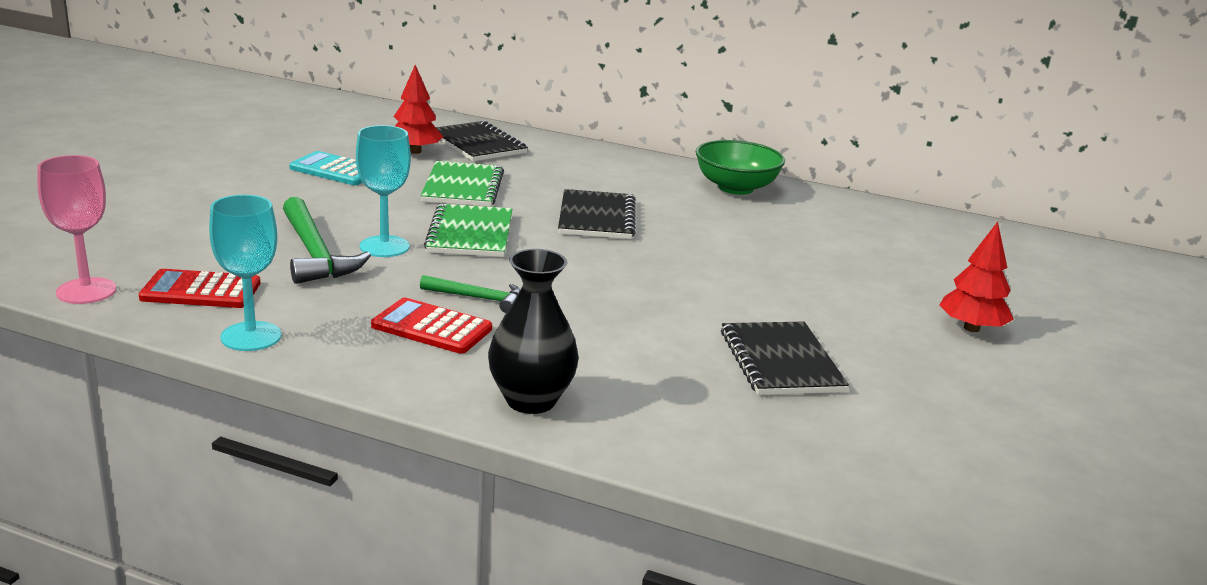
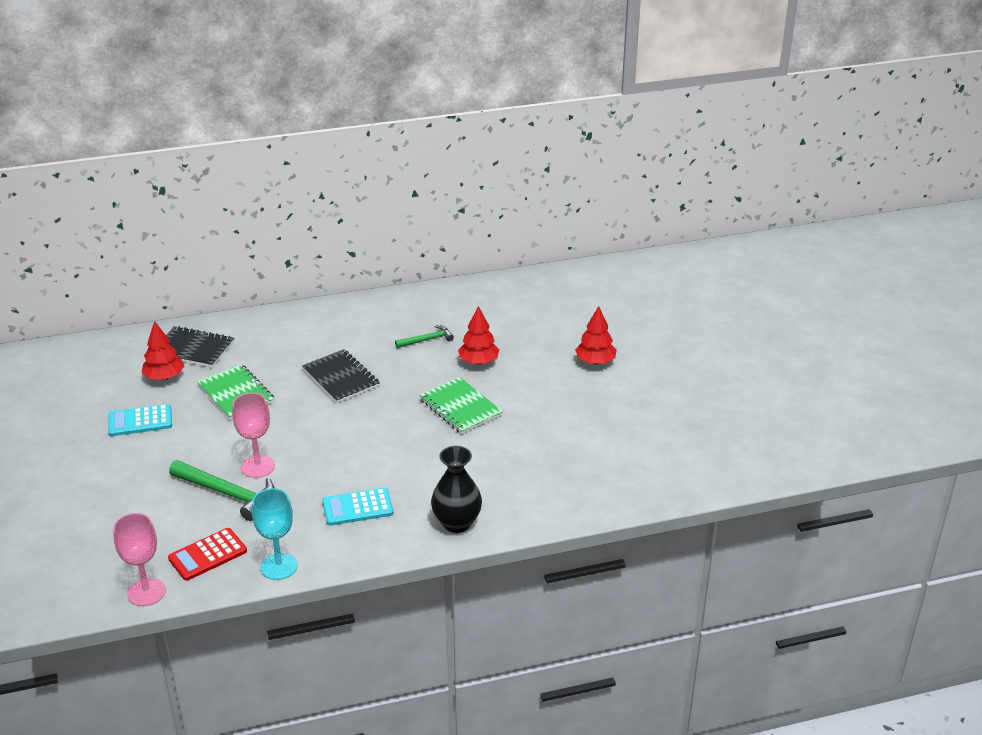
camera: 35 degrees left, 10 degrees up
(384, 246) = (258, 467): turquoise goblet -> pink goblet
(431, 327) = (357, 507): red calculator -> turquoise calculator
(470, 234) = (290, 430): green notebook -> green notebook (460, 407)
(477, 298) = (354, 475): green hammer -> green hammer (427, 340)
(736, 188) = (386, 310): green bowl -> none
(781, 361) = (536, 433): black notebook -> none
(793, 266) = (478, 361): none -> red tree

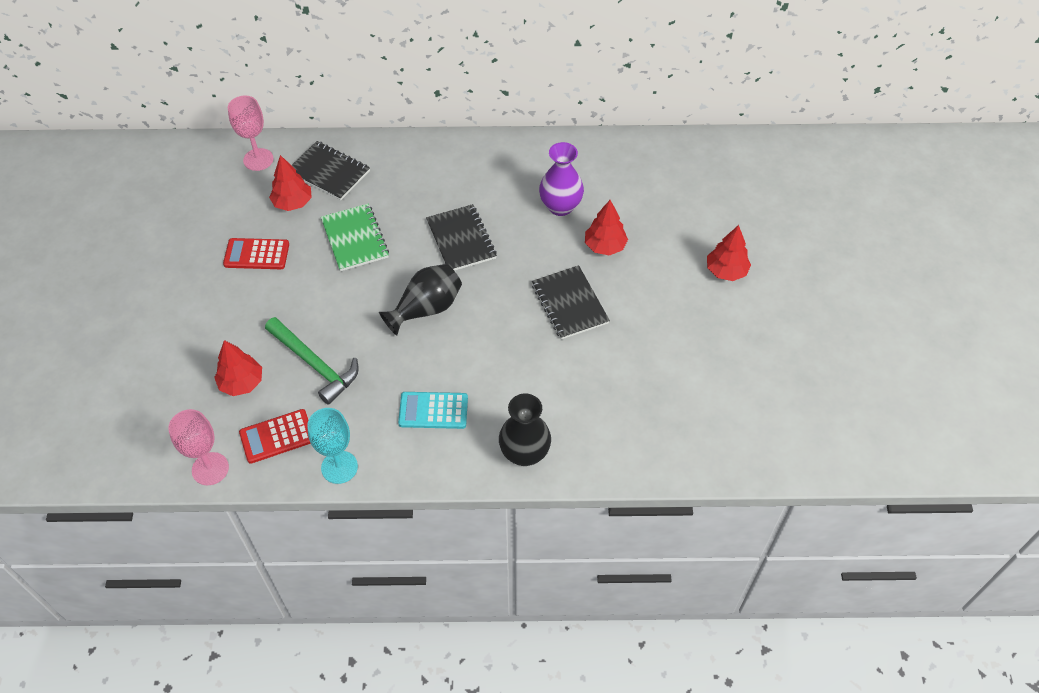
camera: 15 degrees right, 20 degrees up
(140, 421) = (256, 254): turquoise calculator -> red calculator
(157, 520) = (242, 383): none -> red tree
(258, 467) = (351, 337): pink goblet -> pink goblet (258, 159)
(324, 434) = (426, 309): none -> black vase
(427, 340) = (560, 206): green hammer -> purple vase
(460, 407) = (569, 304): green notebook -> black notebook

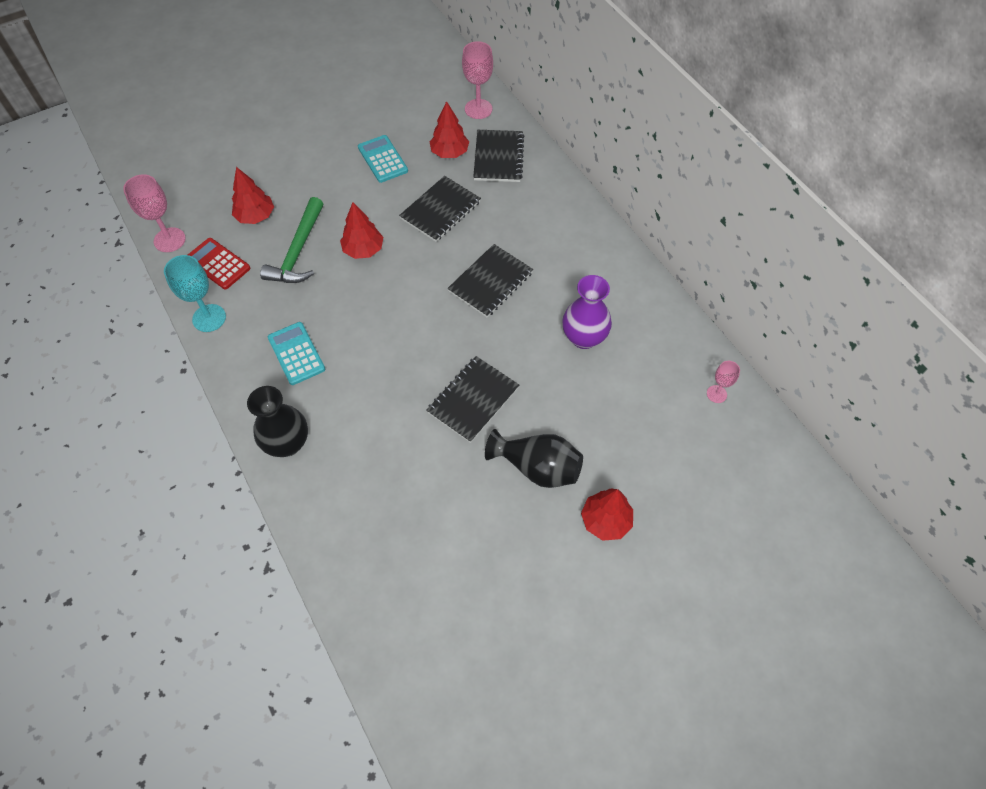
camera: 60 degrees right, 5 degrees up
(256, 254) = (382, 159): red calculator -> turquoise calculator
(354, 239) = (440, 210): green notebook -> black notebook
(426, 309) = (399, 295): black vase -> black vase (537, 467)
(605, 246) = (561, 396): red tree -> red tree (363, 250)
(663, 156) = (716, 394): none -> pink goblet

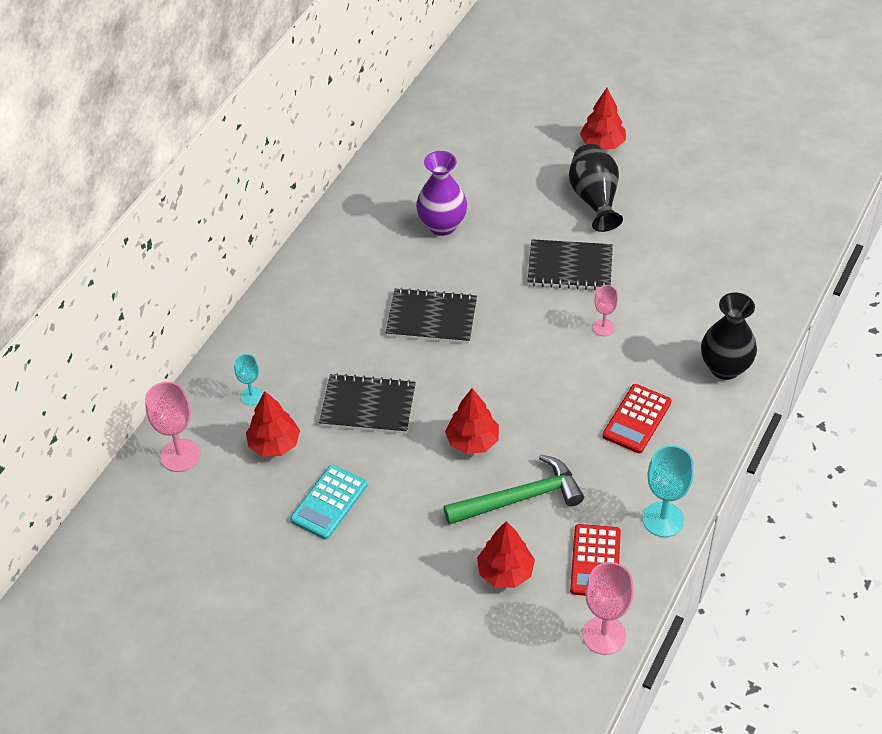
camera: 120 degrees left, 10 degrees down
(296, 353) = (637, 419): turquoise calculator -> red calculator
(498, 157) = (251, 396): black notebook -> turquoise goblet
(716, 394) = (432, 125): pink goblet -> pink goblet (603, 328)

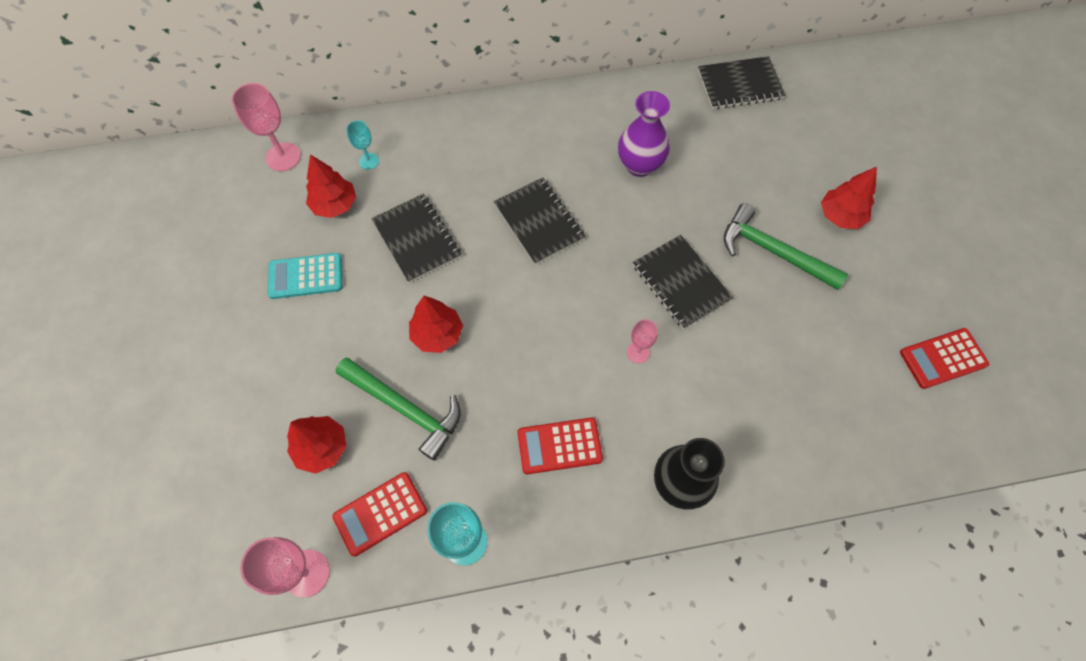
camera: 50 degrees right, 15 degrees up
(430, 120) = (739, 85): none -> black notebook
(594, 199) = (773, 251): black vase -> green hammer
(758, 169) = (943, 358): none -> red calculator

